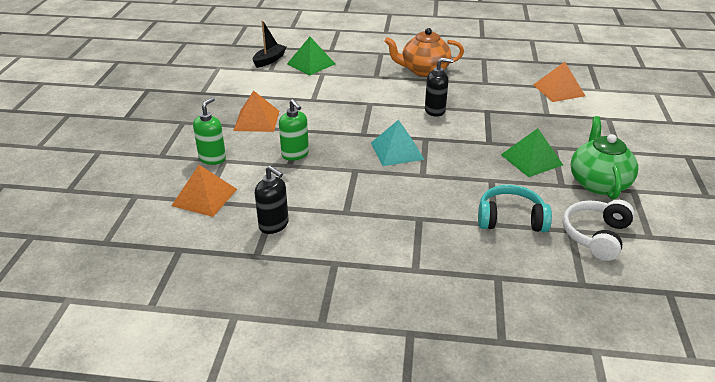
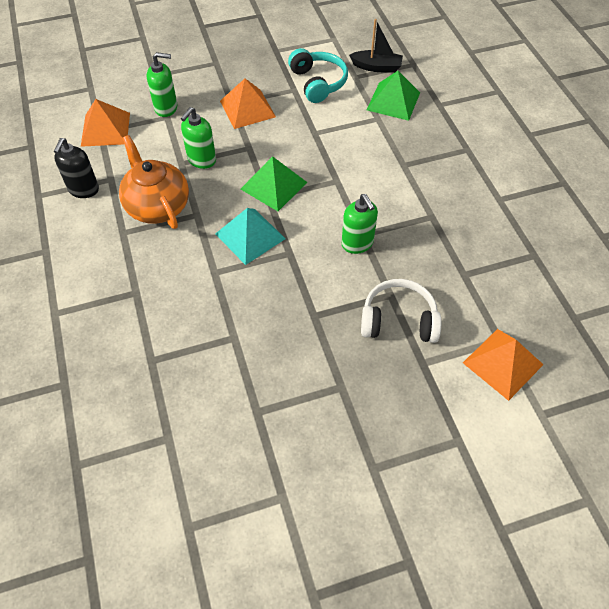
camera: 65 degrees right, 20 degrees up
(424, 70) = (451, 203): orange teapot -> orange teapot (157, 206)
(435, 110) = (357, 243): black soap dispenser -> green soap dispenser
(510, 219) = (166, 373): turquoise headphones -> turquoise headphones (318, 83)
(531, 159) = (298, 368): green pyramid -> green pyramid (274, 185)
(596, 236) = (167, 466): white headphones -> white headphones (398, 320)
(598, 183) = (280, 452): green teapot -> none

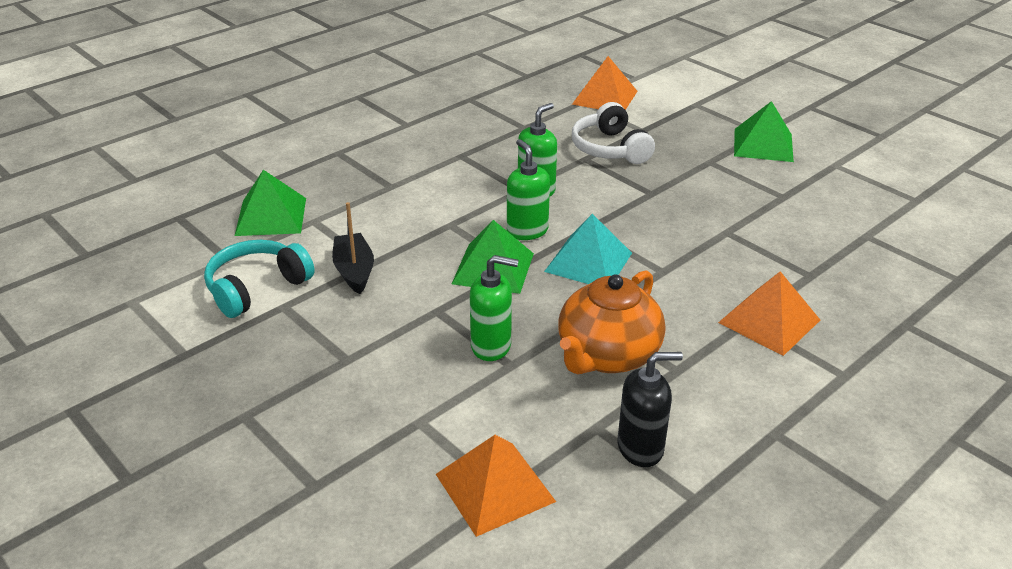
camera: 115 degrees left, 20 degrees down
(166, 108) = (398, 431): green soap dispenser -> green soap dispenser (527, 231)
(247, 109) = (352, 338): orange pyramid -> orange pyramid (769, 321)
(349, 453) = (763, 145): none -> green pyramid
(376, 67) = (197, 245): black boat -> black boat (354, 271)

